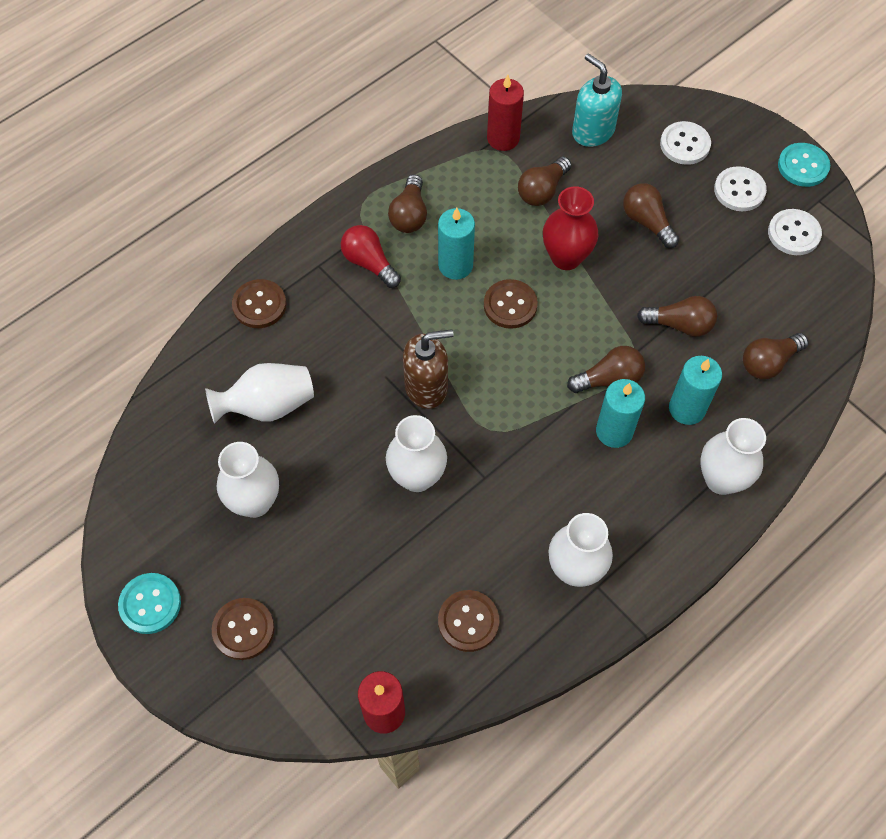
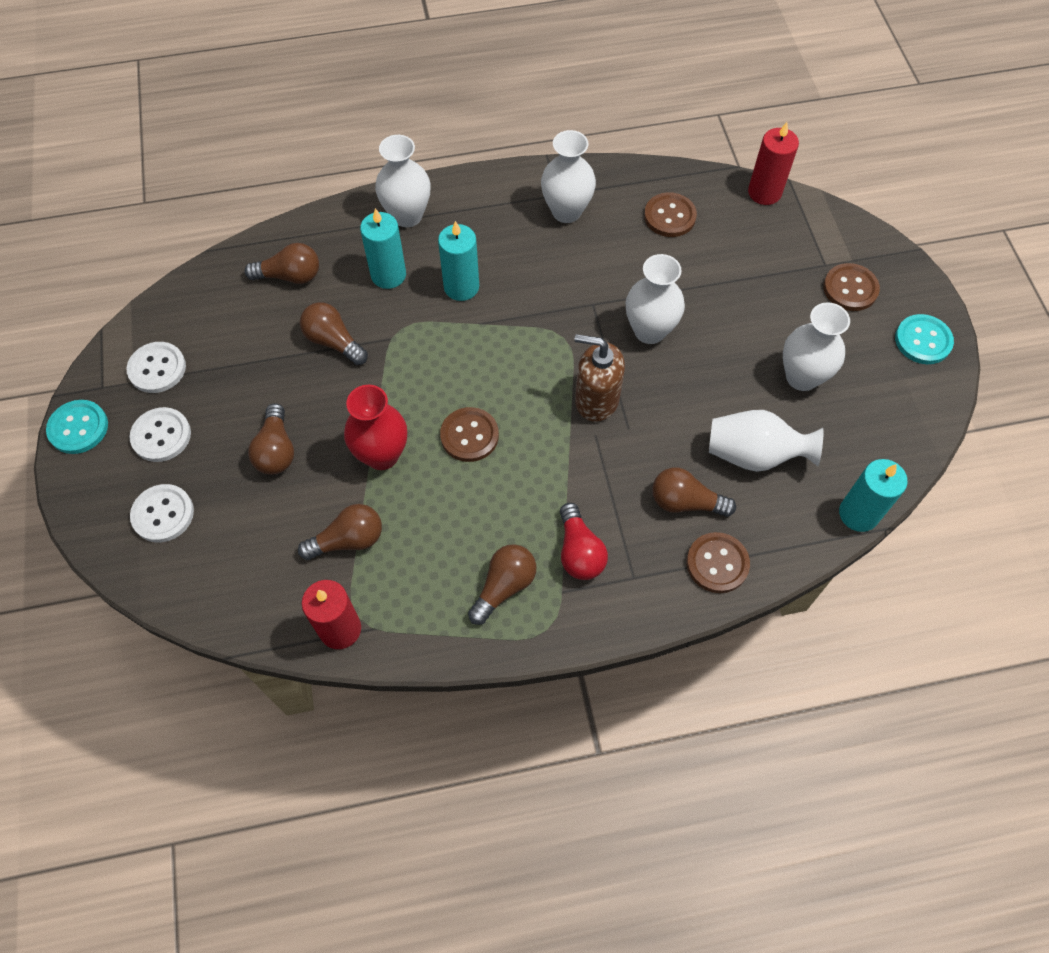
camera: 150 degrees left, 0 degrees up
(455, 265) = (494, 503): turquoise candle -> turquoise candle (858, 514)
(593, 131) = (239, 583): turquoise soap dispenser -> none
(609, 379) = (432, 328): brown light bulb -> brown light bulb (685, 502)

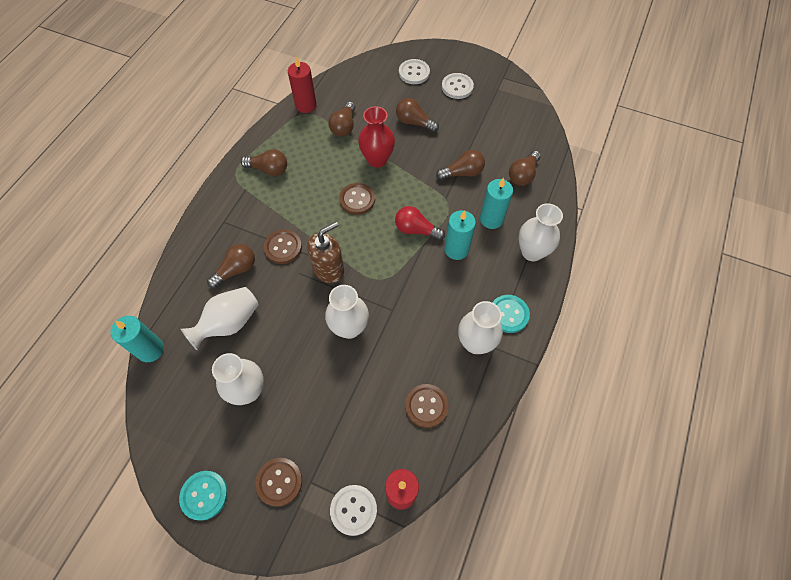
camera: 125 degrees right, 0 degrees up
(78, 428) = (485, 62): turquoise button -> turquoise button (508, 314)
(157, 369) = (499, 99): white button -> white button (353, 510)
(504, 587) = (269, 169): brown light bulb -> brown light bulb turned 60 degrees counterclockwise
(579, 551) = (256, 208): red light bulb -> red light bulb (416, 230)
(717, 563) = (194, 261): brown button -> brown button (283, 247)

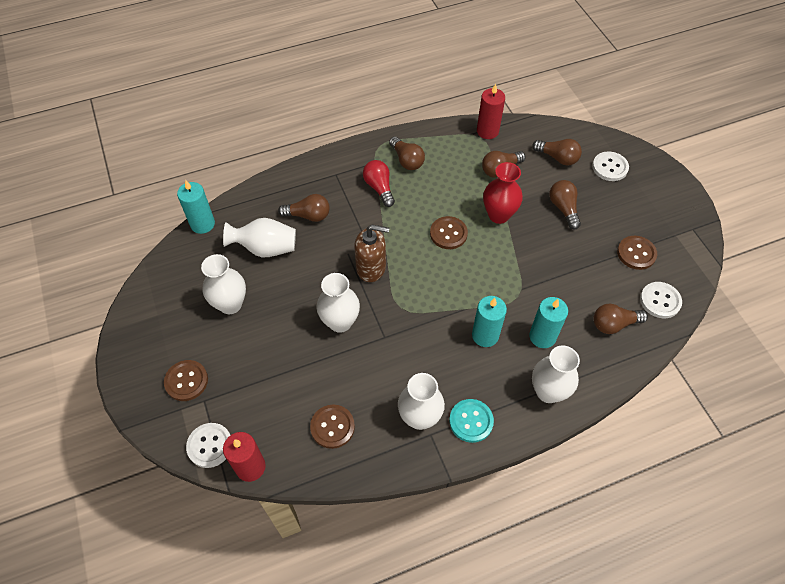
camera: 45 degrees right, 5 degrees down
(204, 495) = (137, 345): turquoise button -> none
(283, 247) = (356, 225): brown button -> brown button (636, 253)
(416, 230) = (469, 294): red light bulb -> red light bulb (379, 188)
(457, 87) = (637, 206): white button -> white button (660, 301)
(462, 173) = (559, 280): brown light bulb -> brown light bulb (557, 158)

